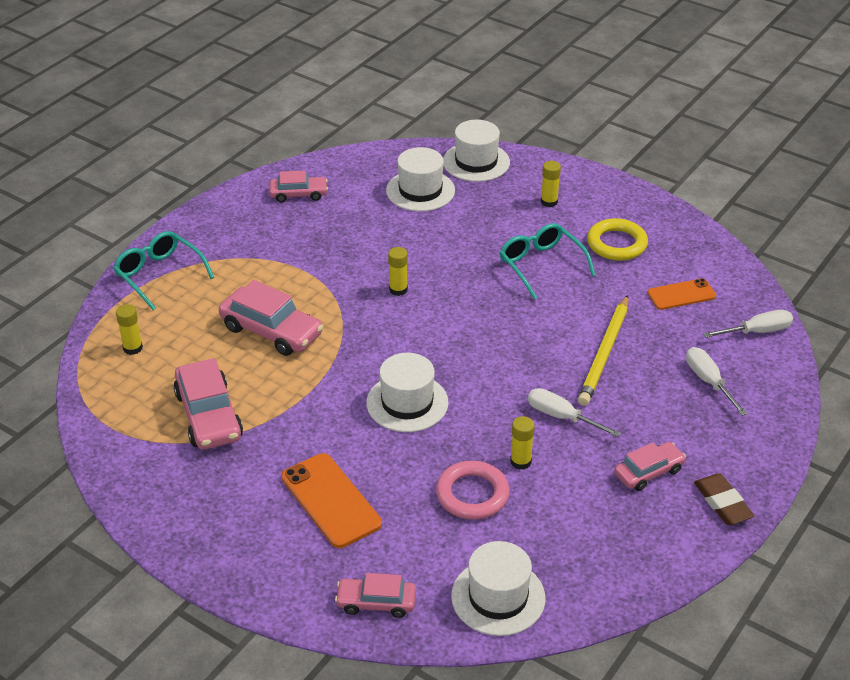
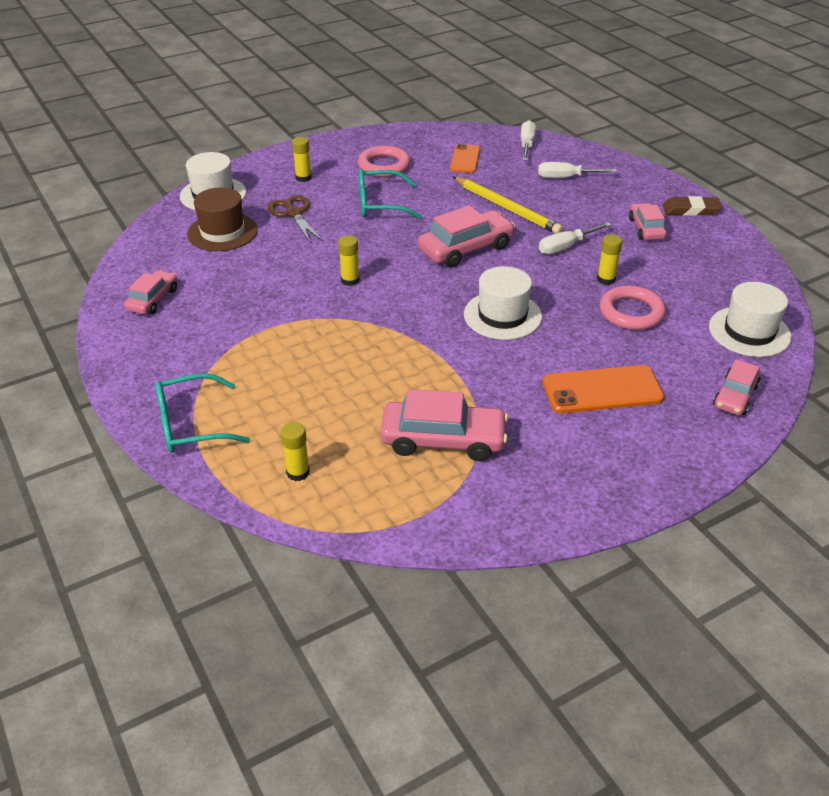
camera: 65 degrees left, 0 degrees up
(271, 331) = (347, 368): pink car -> pink car (466, 248)
(420, 190) = (222, 232): white hat -> brown hat
(481, 218) = (293, 213): none -> brown scissors
(617, 244) = (384, 166): yellow ring -> pink ring

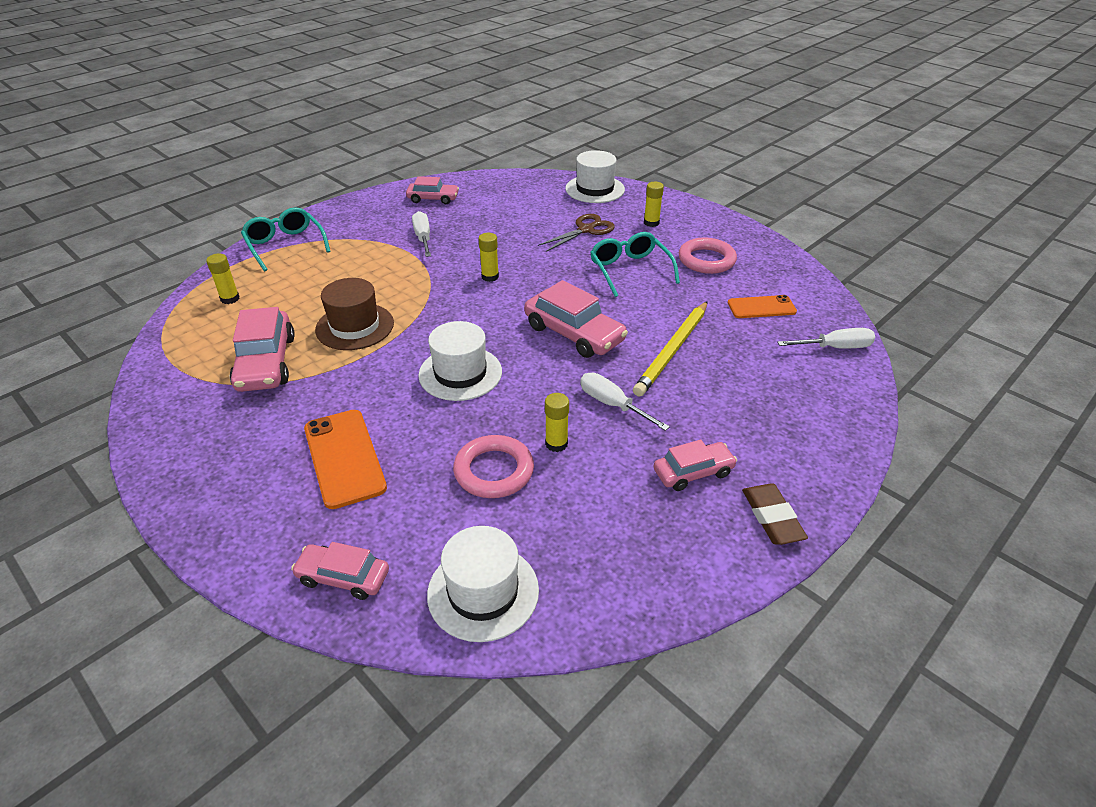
camera: 75 degrees right, 0 degrees up
(222, 232) = (539, 205): brown hat -> brown hat (355, 326)
(566, 178) = (776, 389): white screwdriver -> white screwdriver (423, 238)

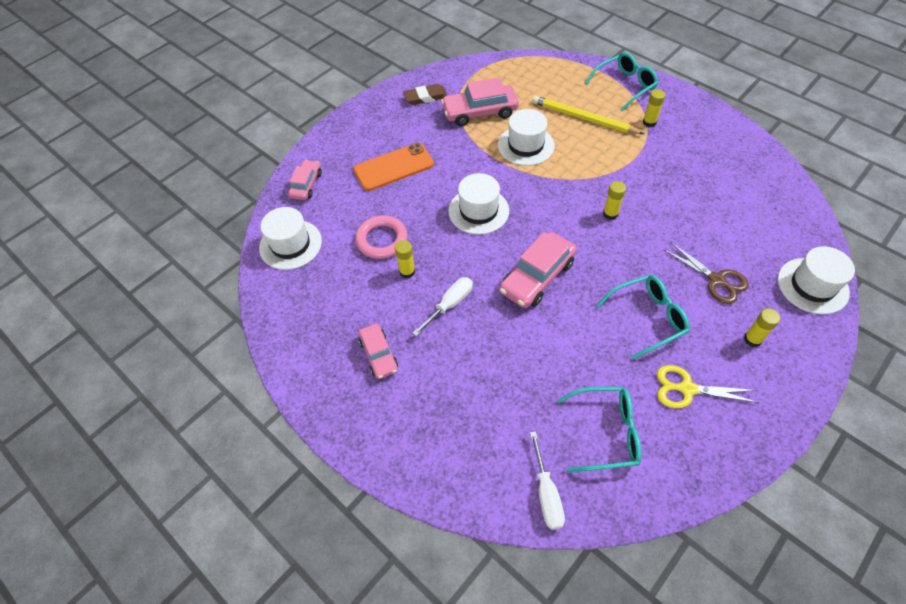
camera: 90 degrees right, 15 degrees up
(230, 299) = (548, 77): yellow glue stick -> yellow glue stick (649, 122)
(355, 326) = (526, 145): brown hat -> white hat
(423, 238) = (661, 162): white screwdriver -> none
(433, 199) = (735, 158): pink car -> none
(673, 350) = (523, 349): yellow pencil -> yellow pencil (583, 118)
(706, 260) = (687, 389): pink ring -> yellow scissors
(761, 307) = (605, 433): orange phone -> turquoise glasses
(772, 517) = (334, 402): brown eraser -> brown eraser (425, 97)

